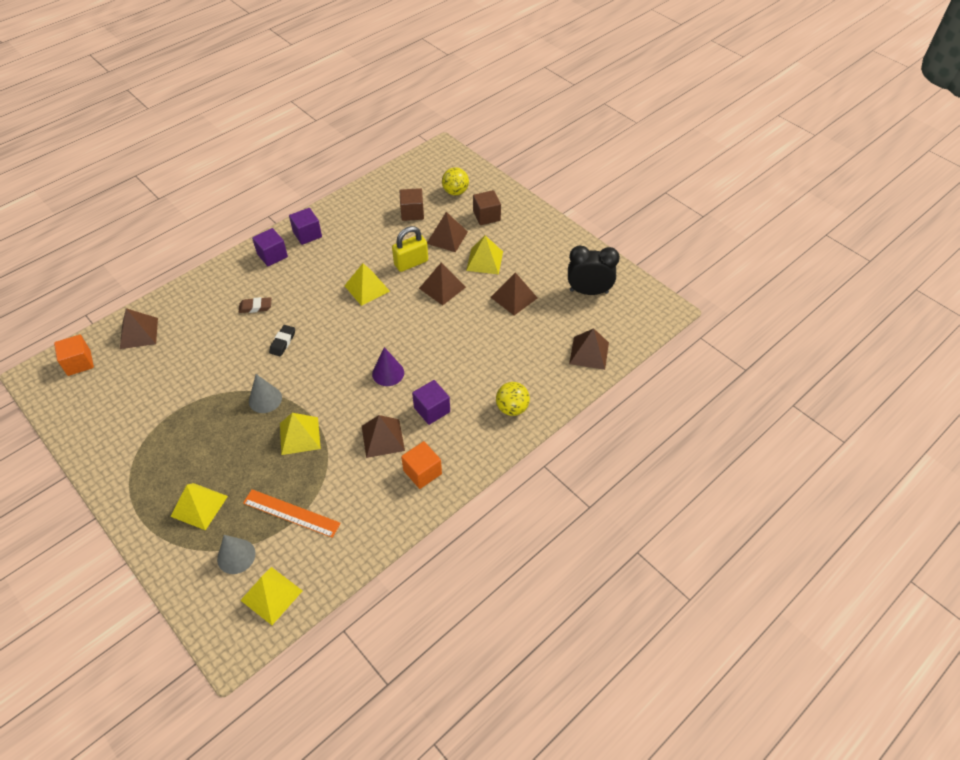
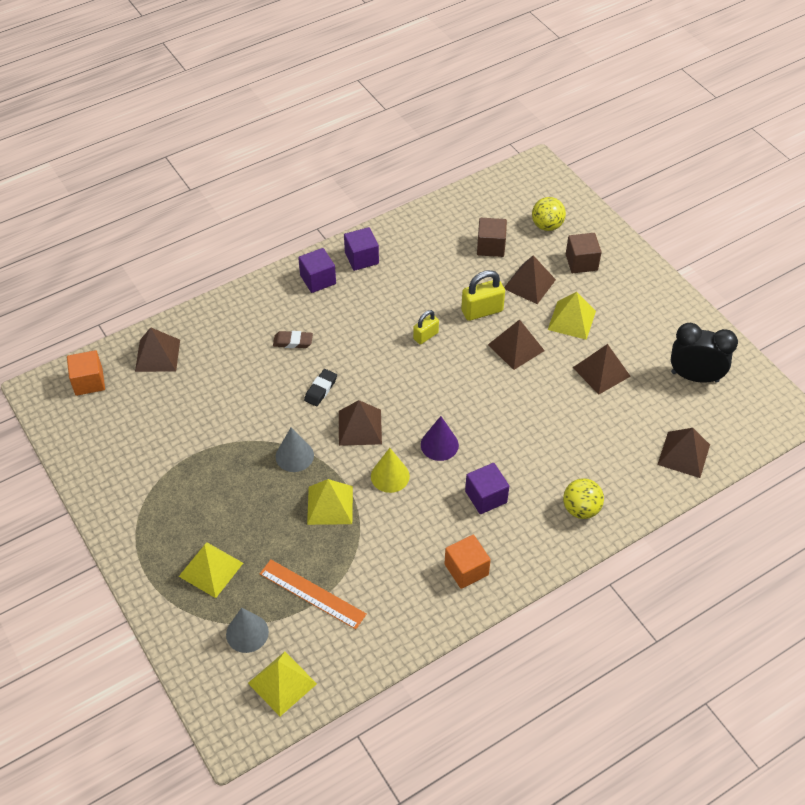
camera: 10 degrees right, 0 degrees up
(349, 404) = (390, 476): none -> yellow cone
(367, 288) = (426, 336): yellow pyramid -> yellow padlock
(382, 438) = (425, 522): brown pyramid -> brown pyramid (360, 427)

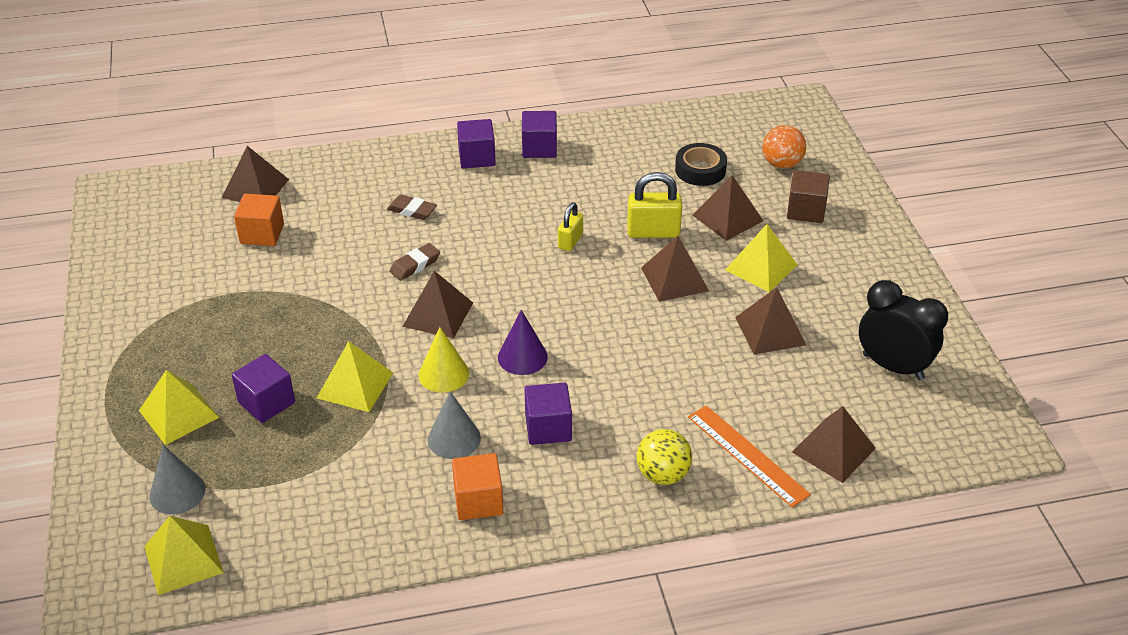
camera: 20 degrees right, 10 degrees down
(89, 382) = (167, 195): orange cube -> orange cube (262, 234)
(272, 539) = (266, 402): none -> purple cube
(294, 456) = (345, 324): grey cone -> grey cone (454, 438)
(312, 594) = (277, 473): orange ruler -> orange ruler (747, 455)
(320, 389) = (415, 265): black eraser -> brown eraser
(426, 336) = (570, 241): yellow padlock -> yellow padlock turned 45 degrees counterclockwise
(491, 246) = (700, 170): brown cube -> black tape
(547, 226) = (781, 164): yellow ball -> orange ball

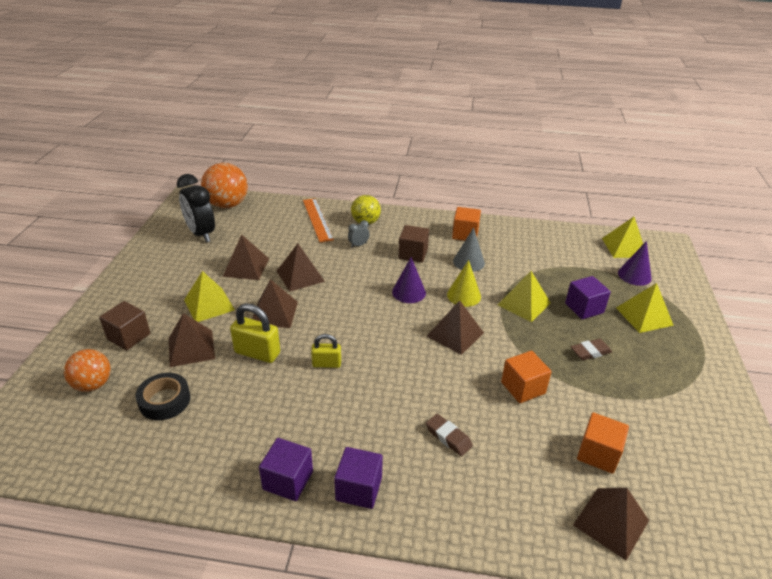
camera: 160 degrees left, 5 degrees down
(177, 492) = (634, 275): grey cone -> purple cone
(343, 274) = (523, 388): none -> orange cube
(415, 265) = (461, 379): brown eraser -> brown eraser (590, 352)
(548, 428) = (413, 254): purple cube -> brown cube
(570, 241) = (326, 364): yellow padlock -> yellow padlock turned 45 degrees clockwise
(642, 419) = (358, 245): none -> grey clock
(833, 450) = (274, 211): brown pyramid -> brown pyramid (300, 276)
(923, 440) = (227, 205): none -> orange ball

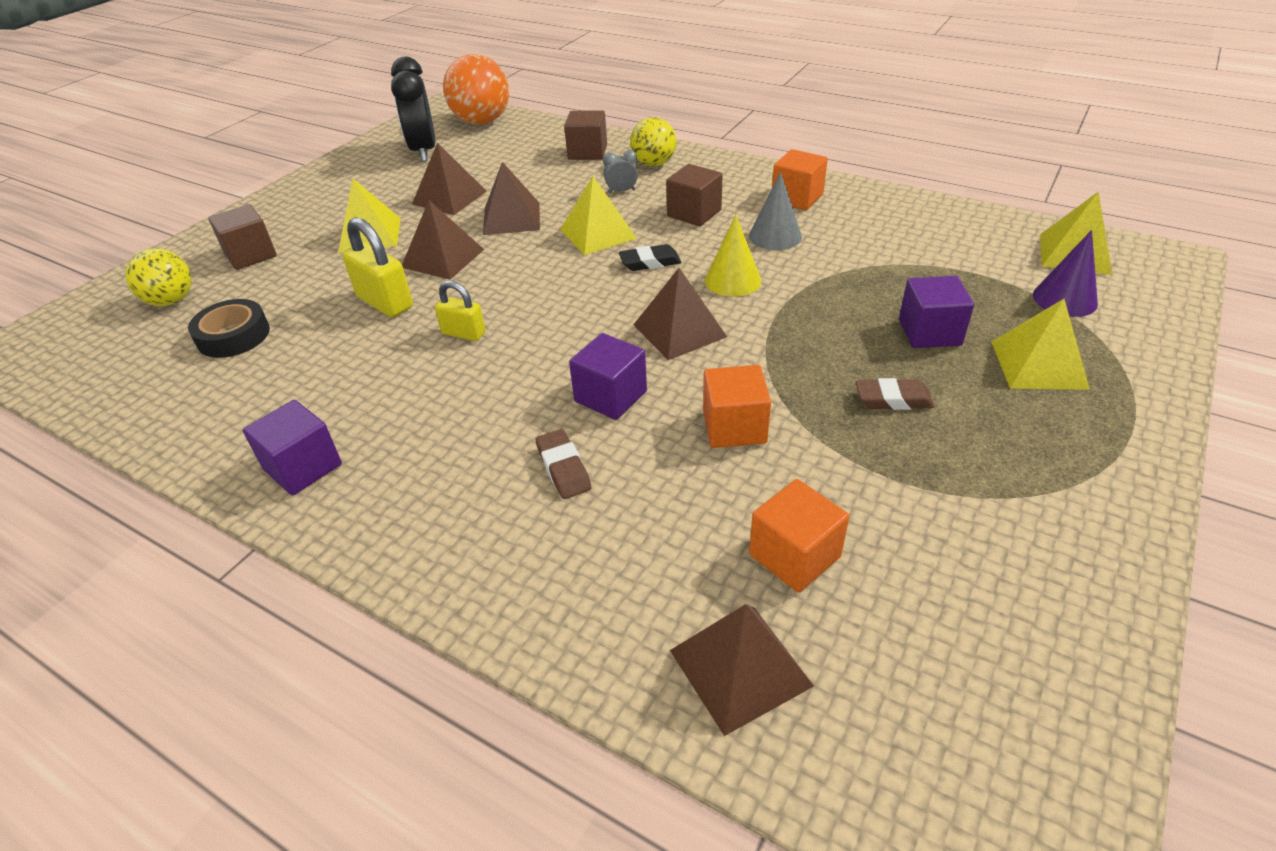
camera: 25 degrees right, 5 degrees up
(93, 384) = (171, 301): orange ball -> yellow ball
(191, 348) = (310, 281): brown pyramid -> none
(317, 219) = (587, 152): orange ruler -> brown cube
(359, 489) = (385, 503): purple cube -> purple cube (610, 396)
(409, 292) = (650, 262): purple cone -> black eraser
(524, 303) = (825, 308): yellow pyramid -> yellow pyramid (598, 233)

